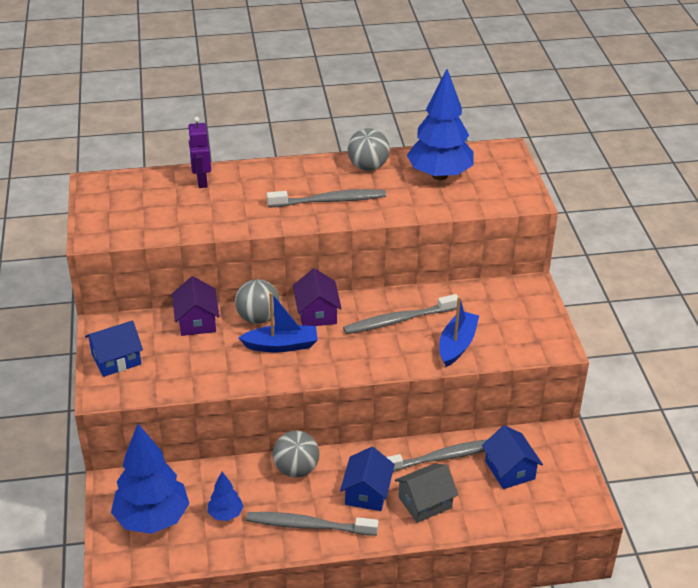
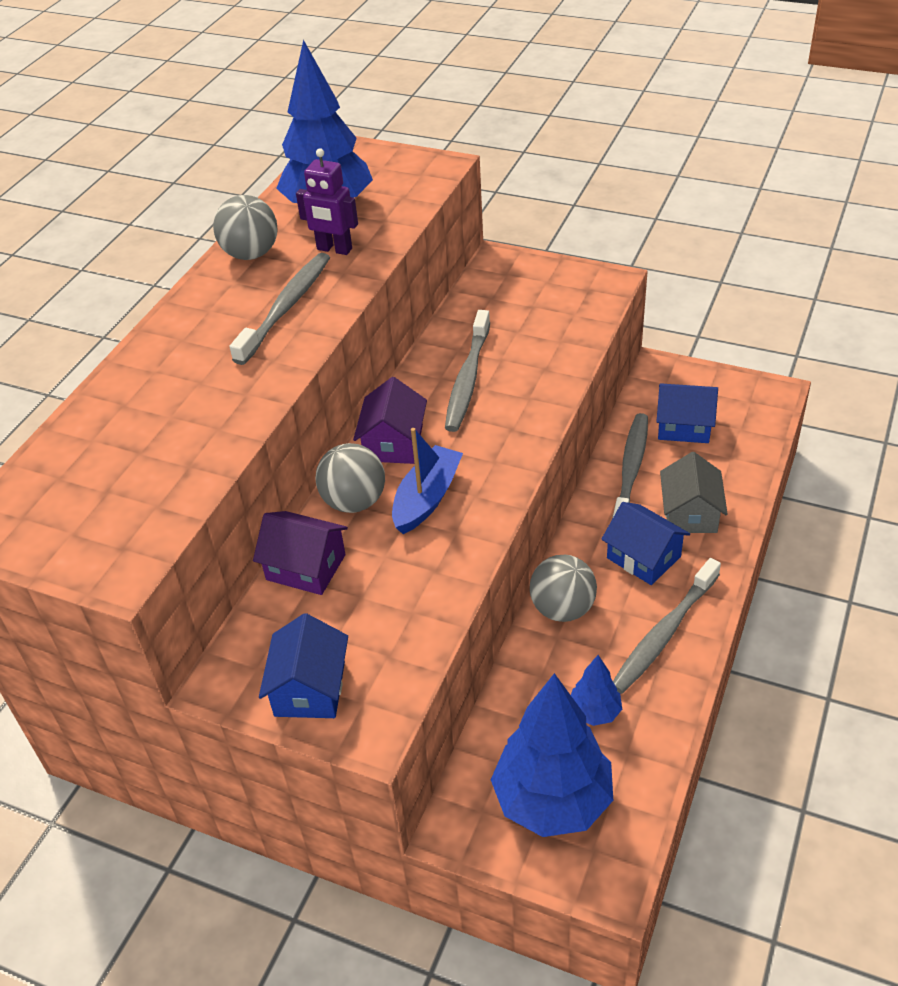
camera: 55 degrees left, 5 degrees up
(201, 181) = (113, 410): purple robot -> purple robot (334, 249)
(317, 313) = (393, 443): purple house -> purple house turned 75 degrees clockwise
(457, 345) = (547, 349): blue boat -> none

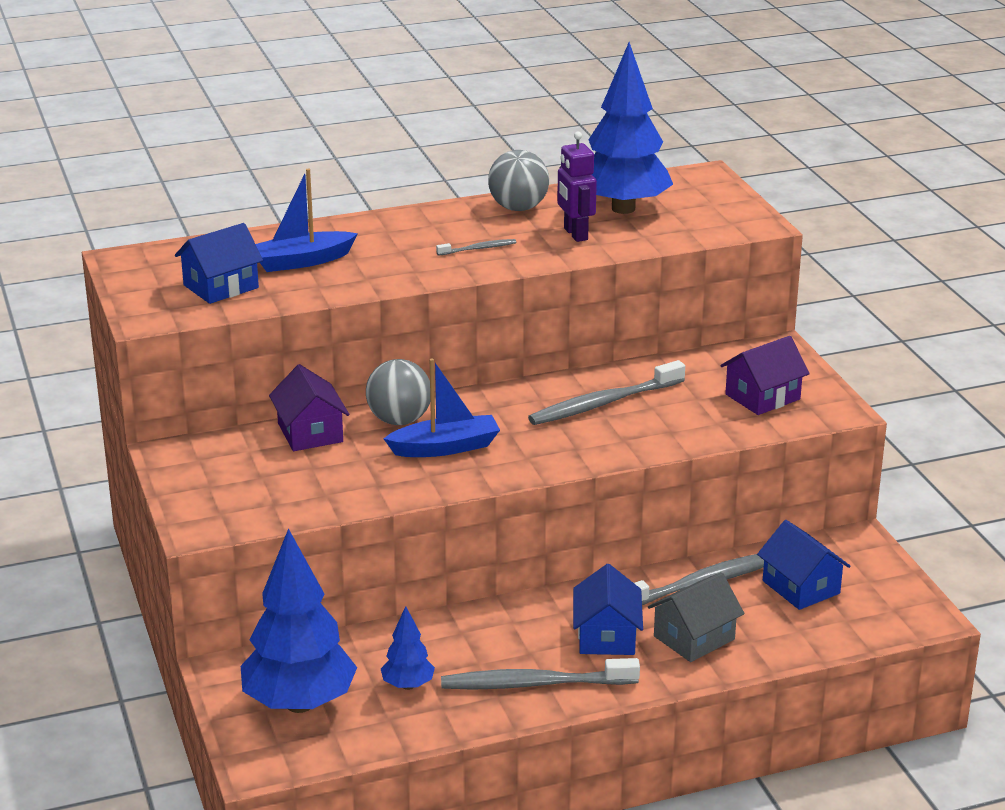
camera: 45 degrees right, 15 degrees down
(161, 416) = (301, 261): none -> blue boat
(286, 308) = (478, 249): grey toothbrush -> grey toothbrush, size x0.47
(310, 688) = (206, 488): blue house -> blue house (221, 286)
(393, 443) = (483, 406): purple house -> purple house (762, 397)
(562, 609) = (494, 621): grey ball -> none

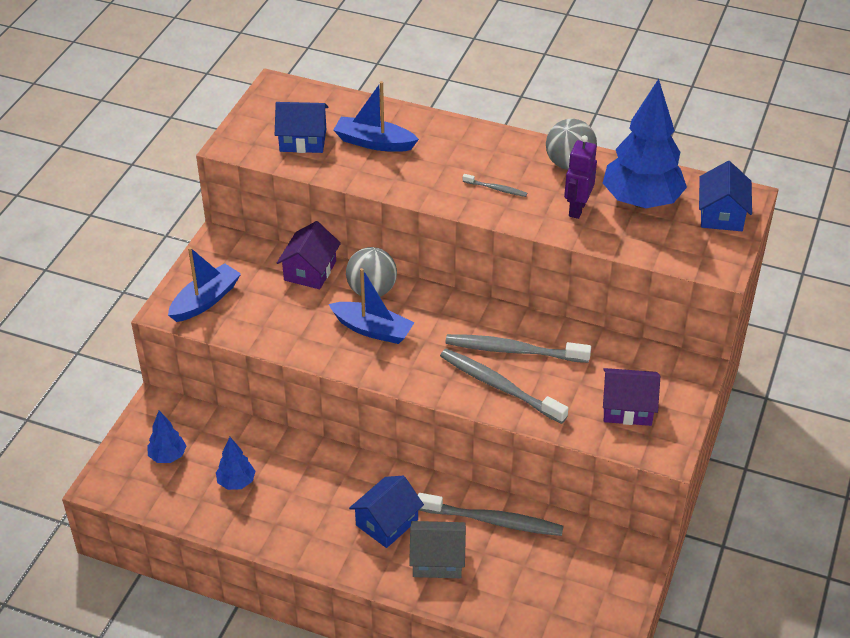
camera: 40 degrees right, 15 degrees up
(229, 503) = (205, 300): none -> blue boat
(300, 703) = (168, 456): blue tree -> blue tree, size x0.47
(535, 684) = (305, 530): grey toothbrush -> grey toothbrush (500, 386)
(801, 587) = (553, 566): blue house -> blue house (721, 214)

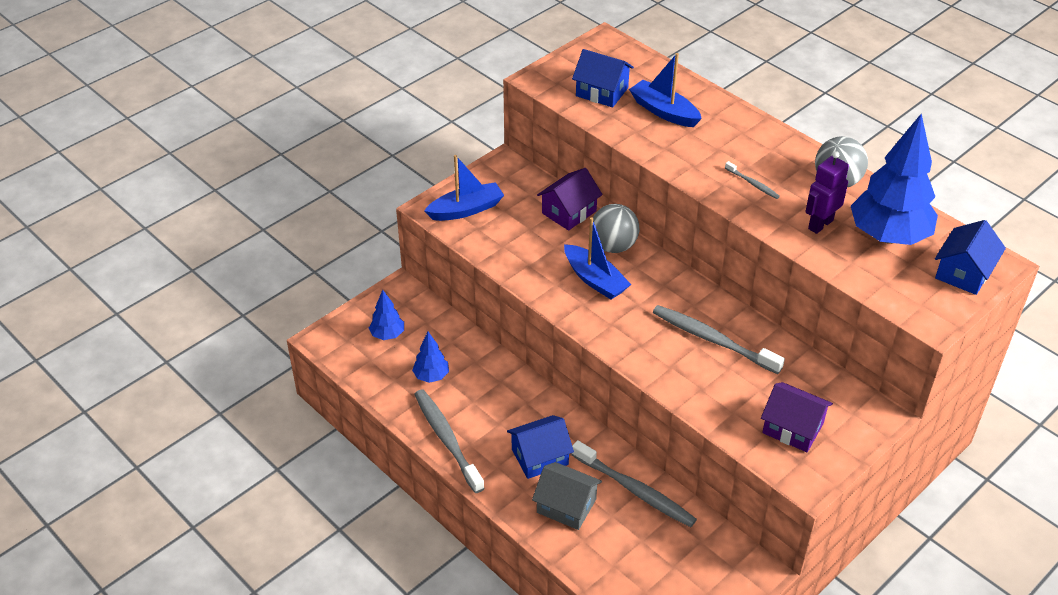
camera: 25 degrees right, 0 degrees up
(500, 386) = (682, 367): grey toothbrush -> grey toothbrush (447, 440)

